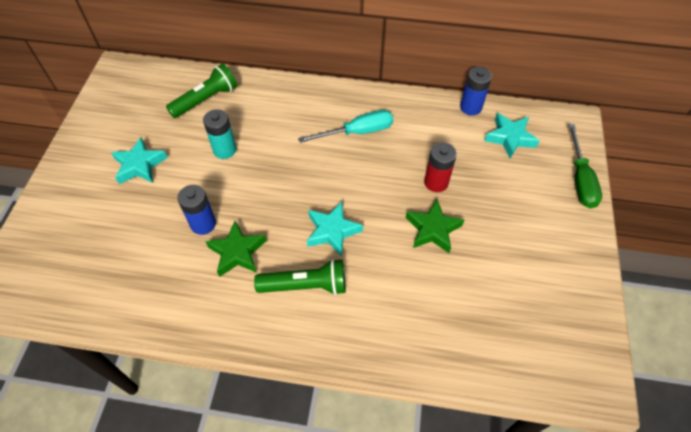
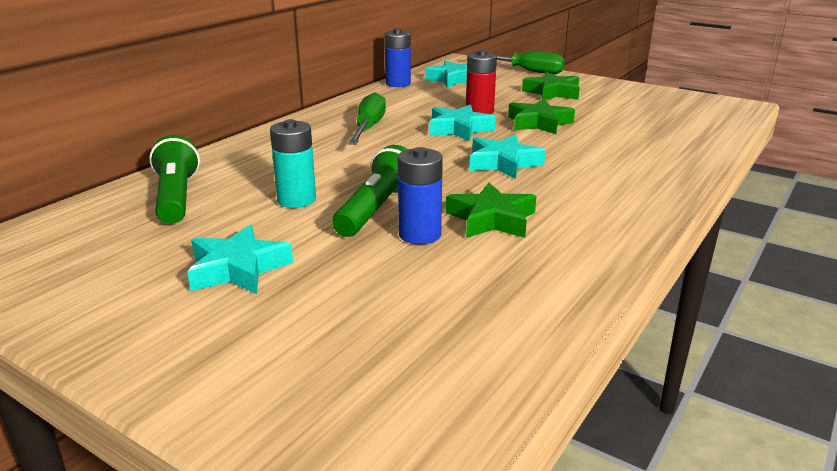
camera: 65 degrees left, 30 degrees down
(305, 285) = (573, 189): green flashlight -> green flashlight (376, 209)
(357, 132) = (368, 128): turquoise screwdriver -> green screwdriver
(386, 183) = (459, 129): none -> turquoise star
(524, 218) = (552, 92): none -> green star

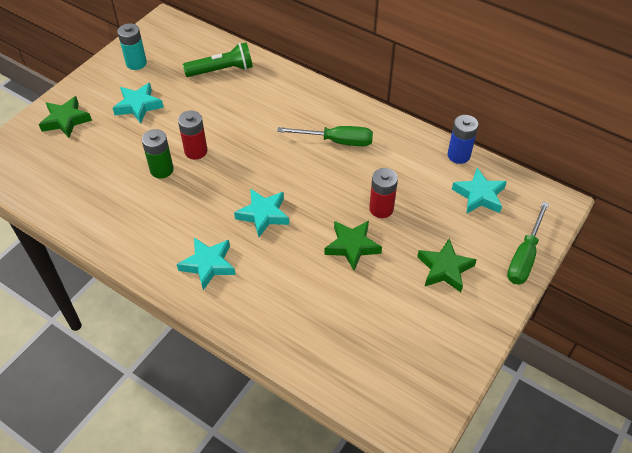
camera: 90 degrees right, 25 degrees up
(296, 200) = (213, 117): turquoise battery -> turquoise battery (136, 63)
(376, 209) = (196, 151): green flashlight -> red battery
(420, 234) = (161, 170): blue battery -> green battery
(459, 129) = (335, 193): turquoise star -> turquoise star (208, 265)
(491, 219) = (176, 202): green star -> green star (66, 120)

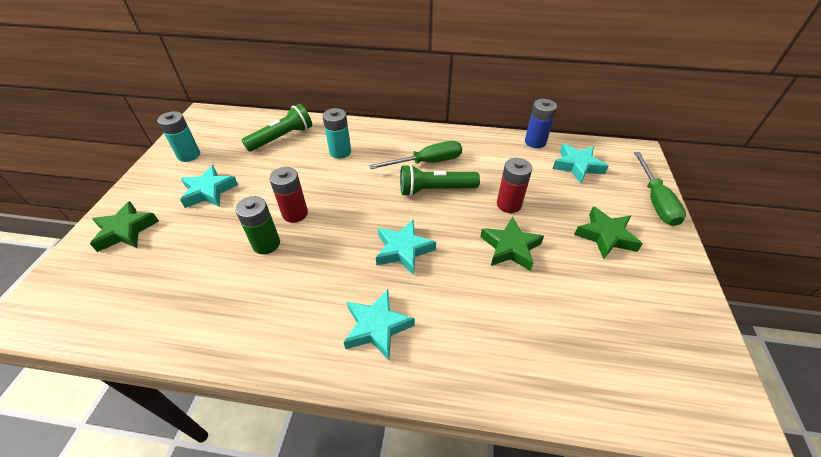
camera: 25 degrees left, 5 degrees down
(265, 103) = (340, 152): none -> turquoise battery
(325, 171) = (435, 190): none -> green flashlight

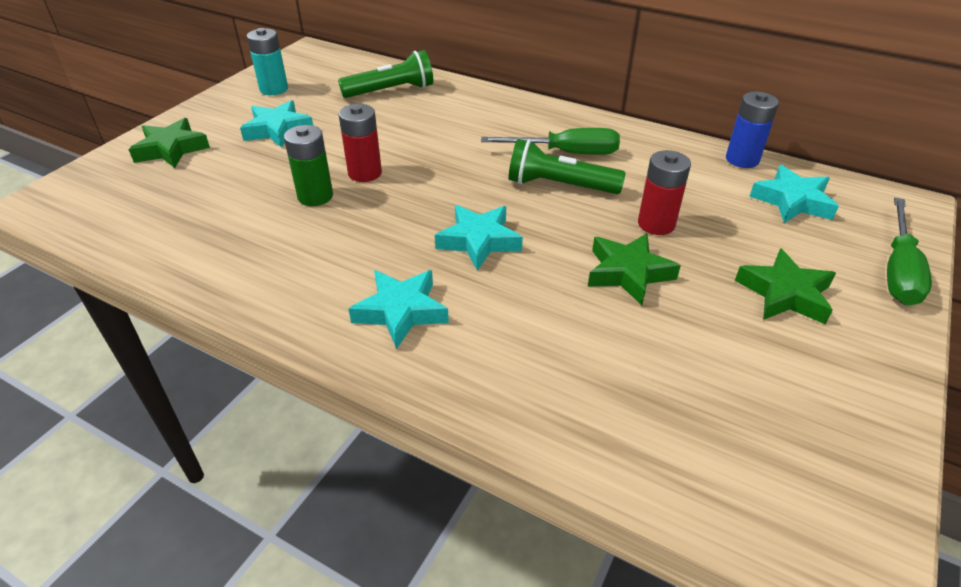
camera: 20 degrees right, 5 degrees down
(340, 152) = (456, 119): turquoise battery -> none

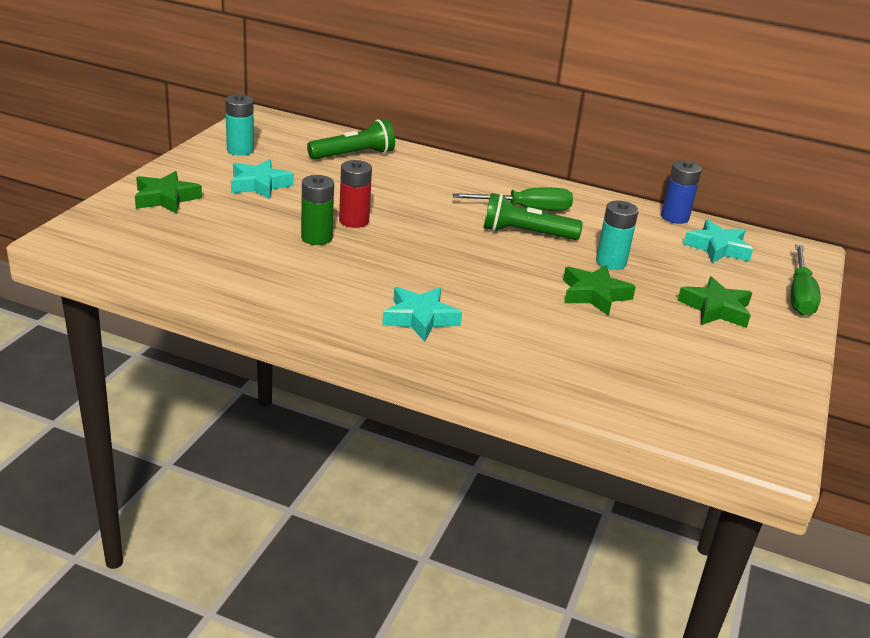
camera: 10 degrees left, 10 degrees down
(479, 241) = (469, 272): turquoise star -> none
(656, 224) = (611, 262): red battery -> turquoise battery

